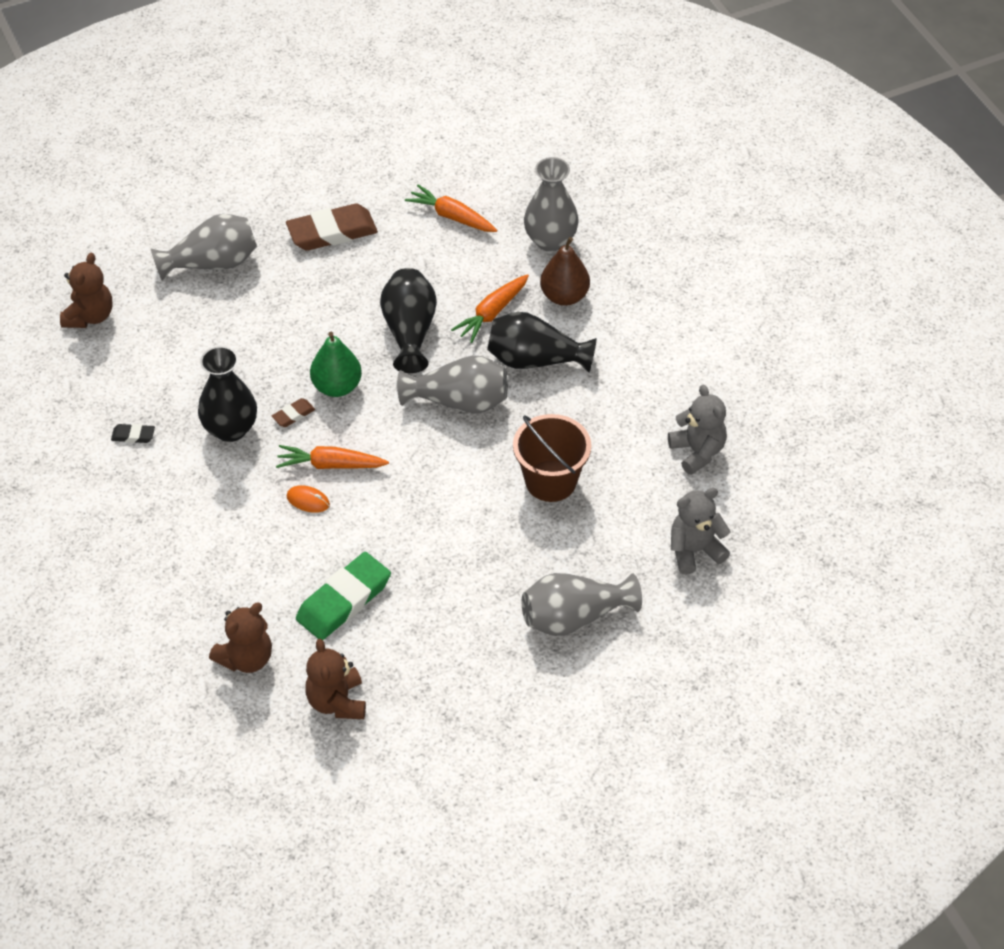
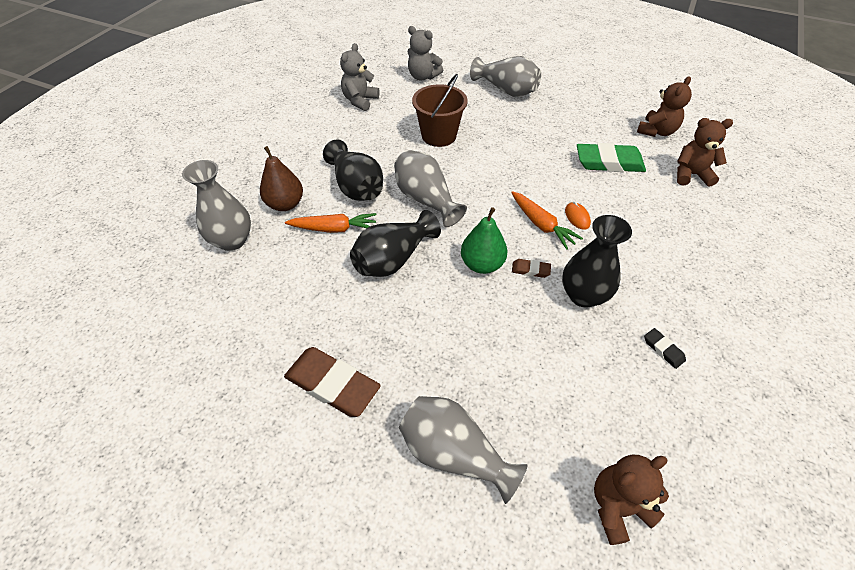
camera: 130 degrees left, 0 degrees up
(451, 216) = (247, 313): orange carrot -> none

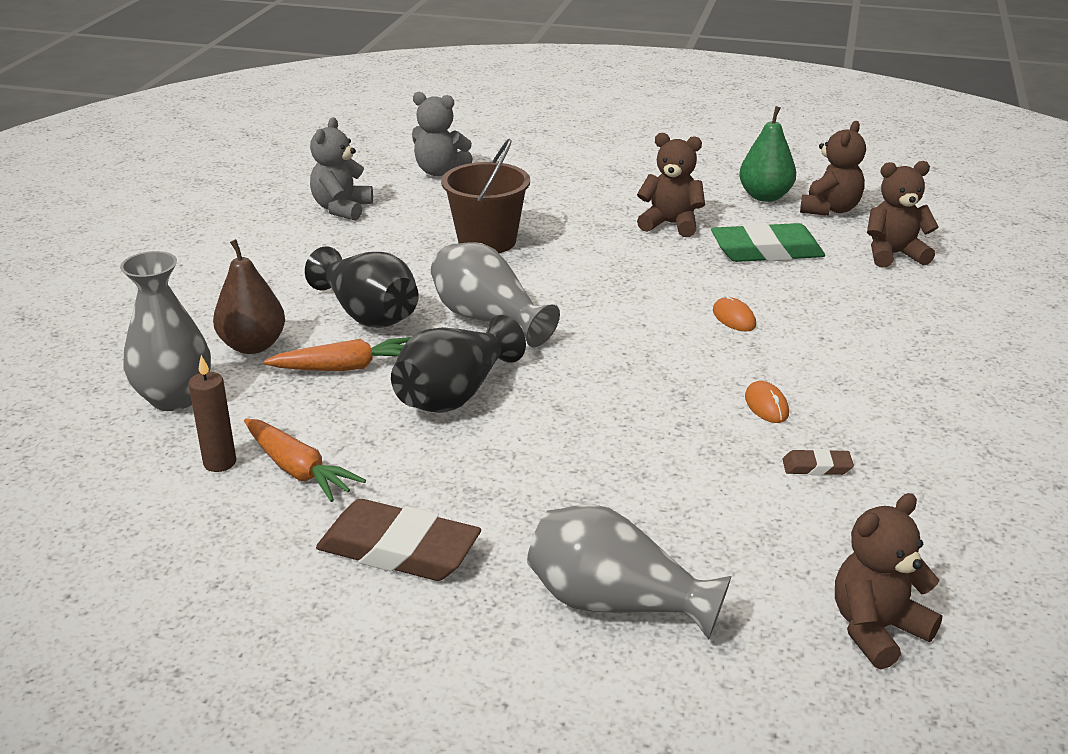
camera: 10 degrees left, 20 degrees down
(246, 296) = (220, 463): none -> brown candle
(482, 264) = (600, 386): green pear -> green pear (765, 196)
(506, 90) = (582, 178): grey vase -> none
(530, 270) = (678, 385): brown eraser -> brown eraser (816, 467)
(541, 225) = (681, 332): orange carrot -> orange carrot (298, 470)
(553, 133) = (670, 224): none -> brown teddy bear
(583, 295) = (766, 406): black vase -> orange mouse
(663, 349) = (900, 453): black eraser -> none

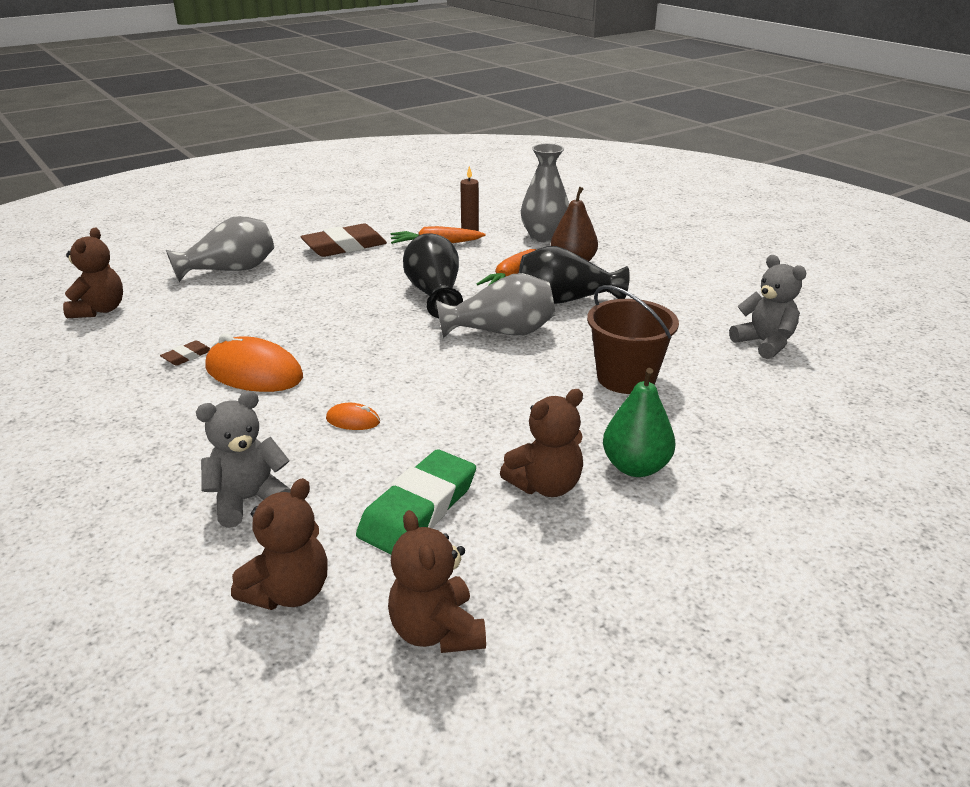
camera: 130 degrees right, 0 degrees up
(440, 171) = (820, 416): grey teddy bear -> grey teddy bear (248, 500)
(765, 196) = (532, 600): green pear -> green pear (635, 467)
(766, 406) = (254, 373): orange mouse -> orange mouse, size x2.13

